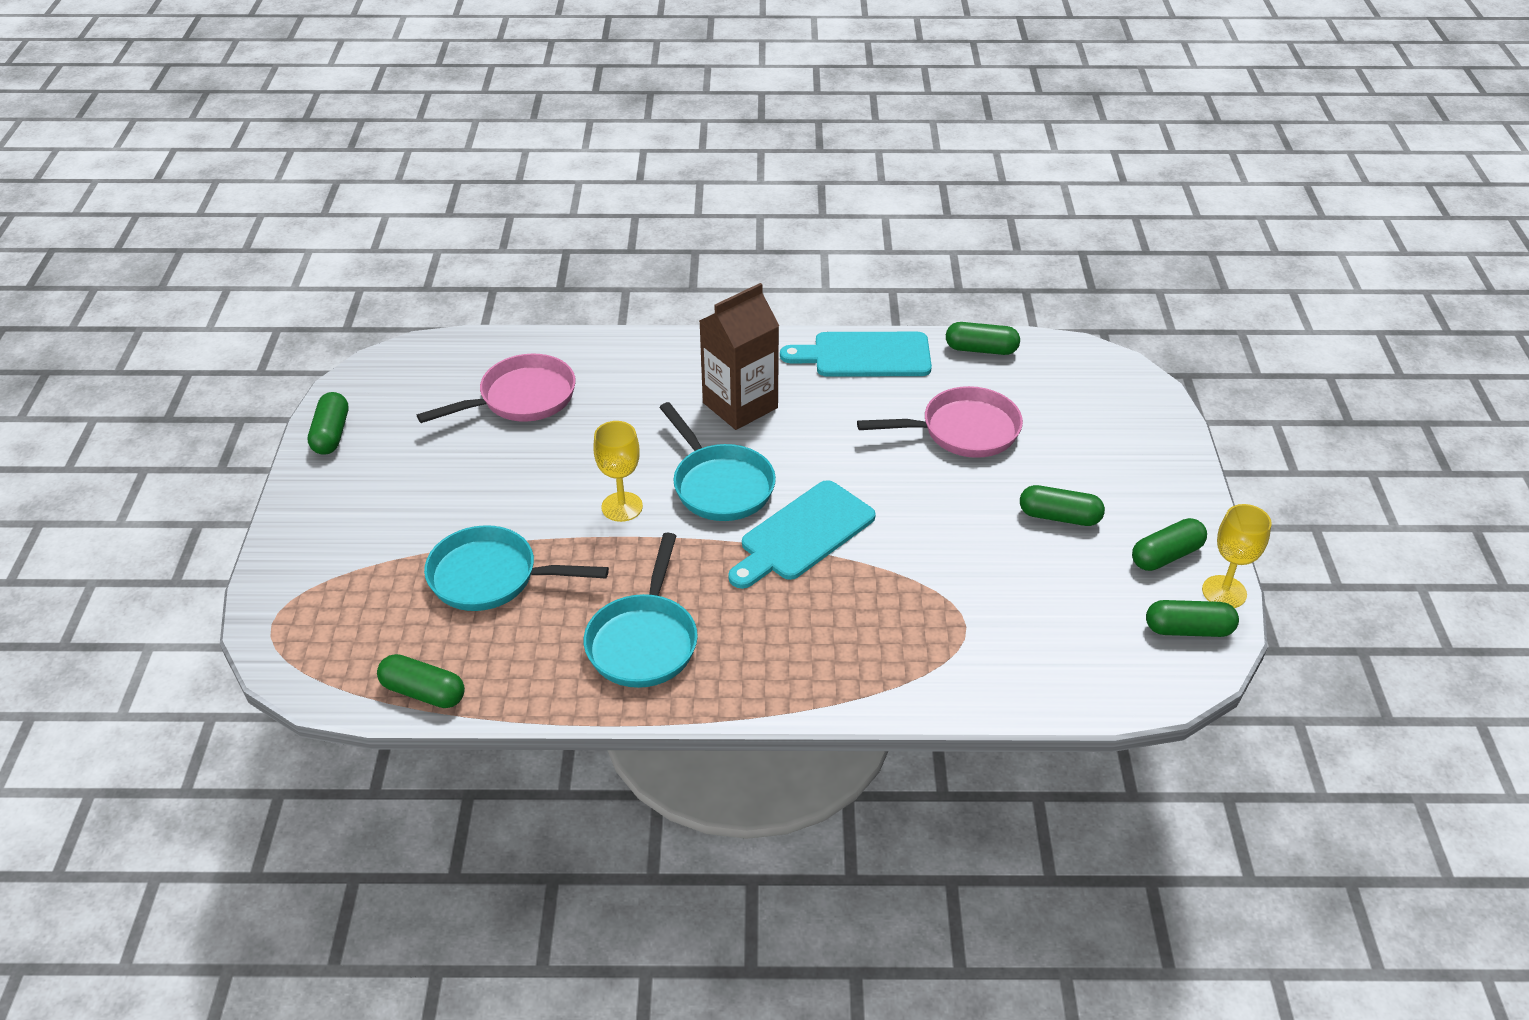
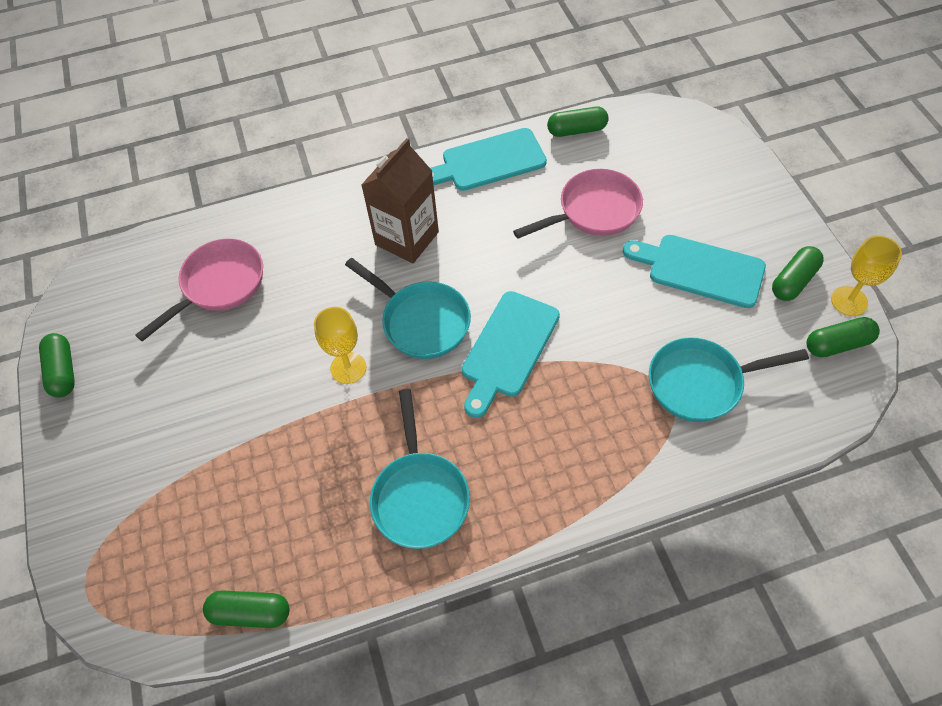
camera: 15 degrees left, 15 degrees up
(491, 577) = (264, 474): turquoise pan -> turquoise pan (701, 383)
(1059, 517) = (700, 269): green capsule -> turquoise cutting board

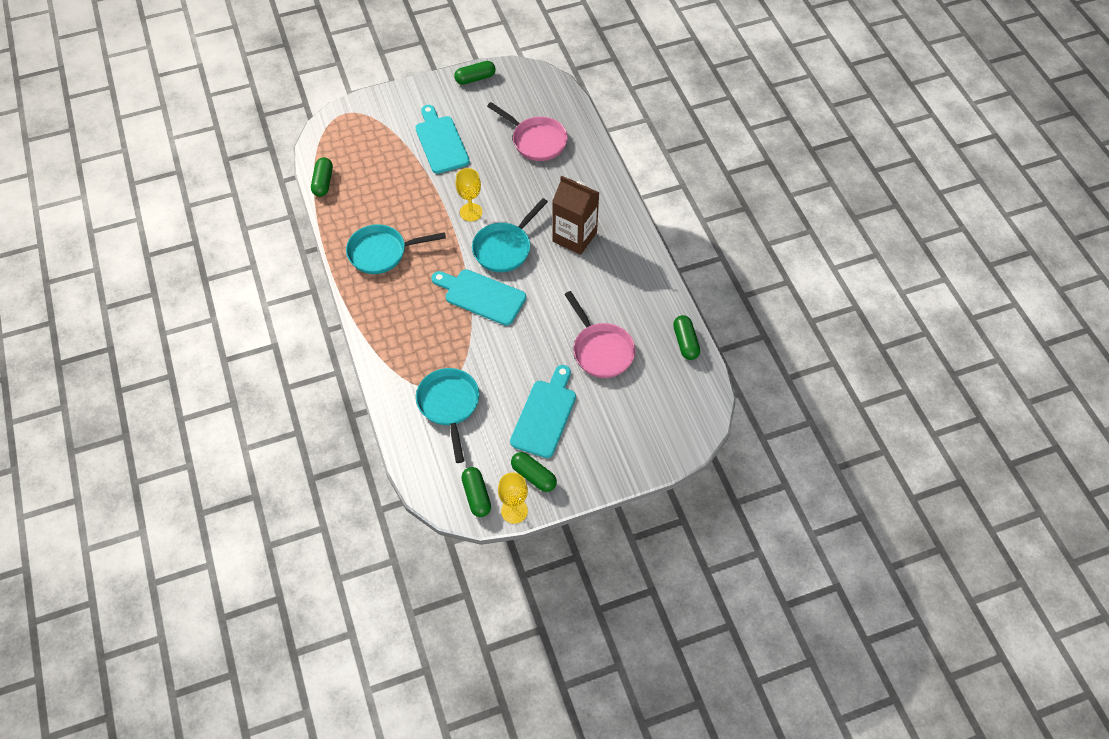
camera: 85 degrees right, 0 degrees up
(488, 161) = (649, 283): turquoise cutting board -> turquoise cutting board (441, 142)

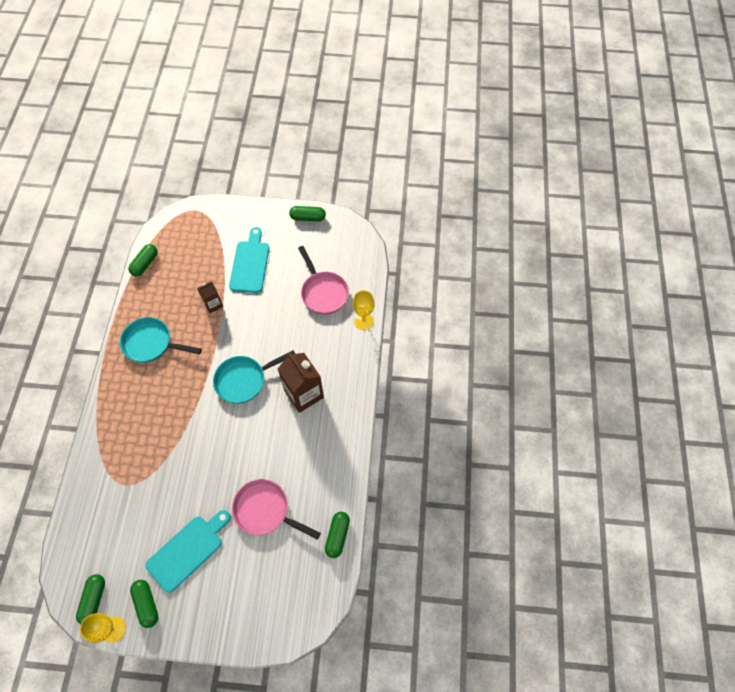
camera: 25 degrees right, 5 degrees up
(425, 193) = (213, 304): none -> brown carton
(449, 405) = (121, 505): turquoise pan -> none
(471, 212) = (237, 336): yellow goblet -> yellow goblet (363, 321)
(481, 296) = (202, 416): turquoise cutting board -> none
(601, 350) = (265, 510): pink pan -> pink pan turned 120 degrees clockwise

